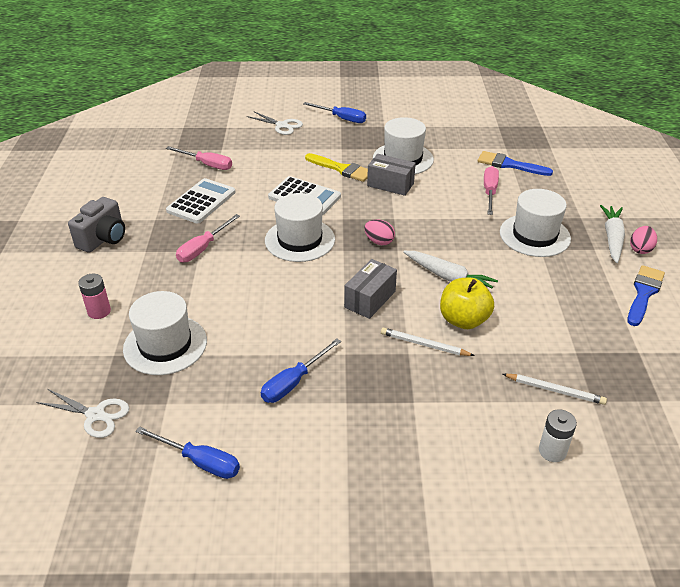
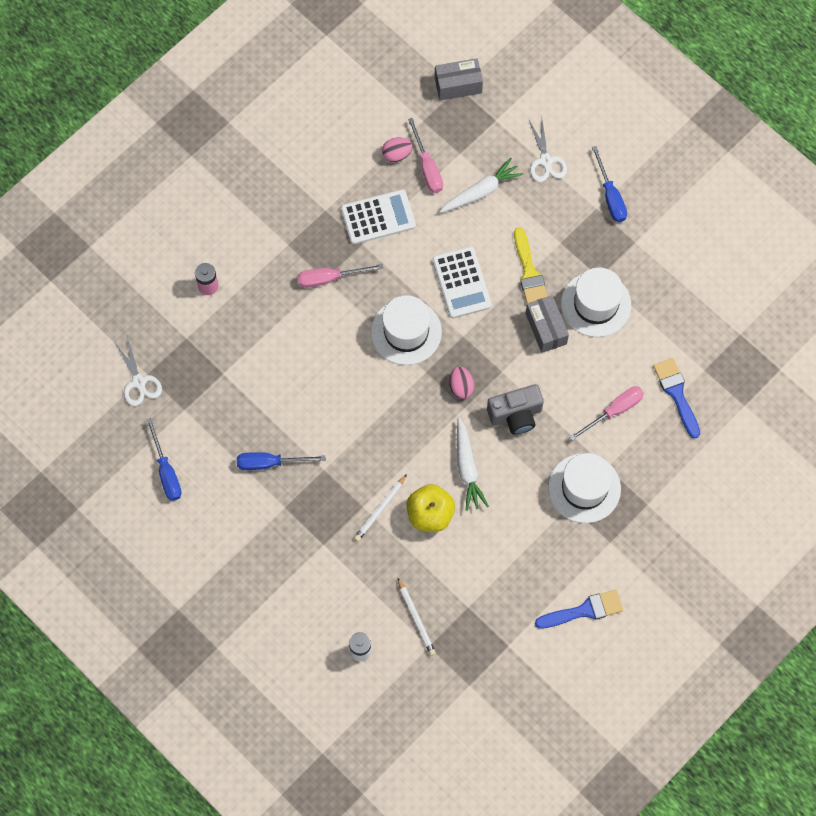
camera: 45 degrees right, 30 degrees up
(103, 239) = (270, 202): grey camera -> grey camera (515, 415)
(165, 345) = (223, 358): white hat -> none
(370, 299) = (390, 438): grey box -> grey box (458, 85)
(424, 345) = (380, 509): white pencil -> white pencil turned 120 degrees counterclockwise
(612, 238) = (639, 546): white carrot -> white carrot (480, 191)
(640, 249) = (644, 575): pink egg -> pink egg (397, 154)

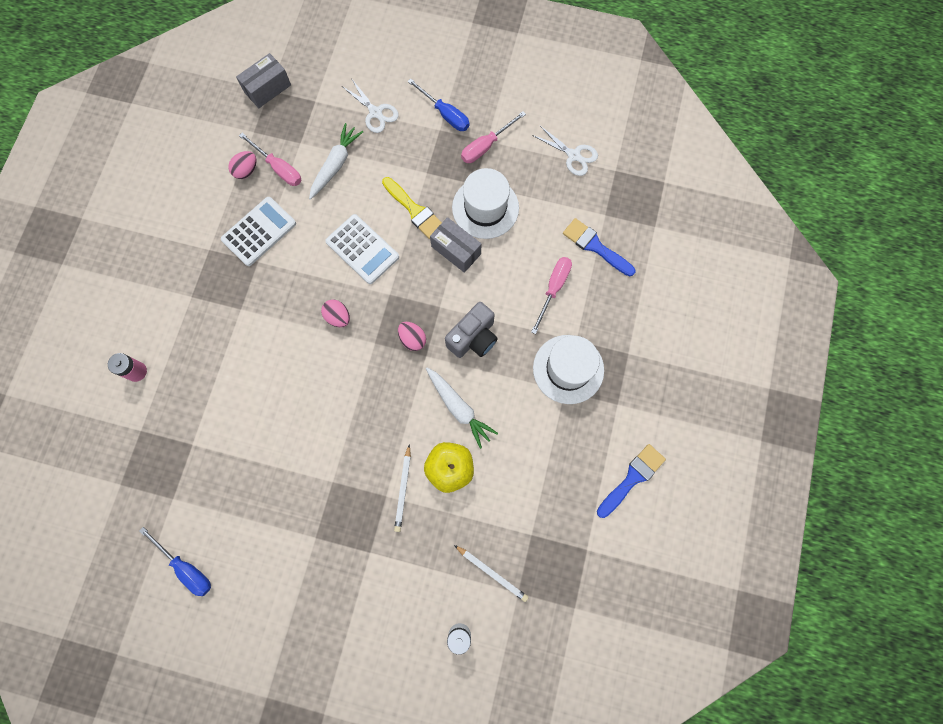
camera: 30 degrees left, 5 degrees up
(139, 382) = (116, 496): white scissors -> white scissors (573, 155)
(270, 463) = (279, 503): blue screwdriver -> none
(329, 278) = (244, 306): pink screwdriver -> pink screwdriver (486, 146)
(406, 332) = (338, 317): white hat -> pink egg

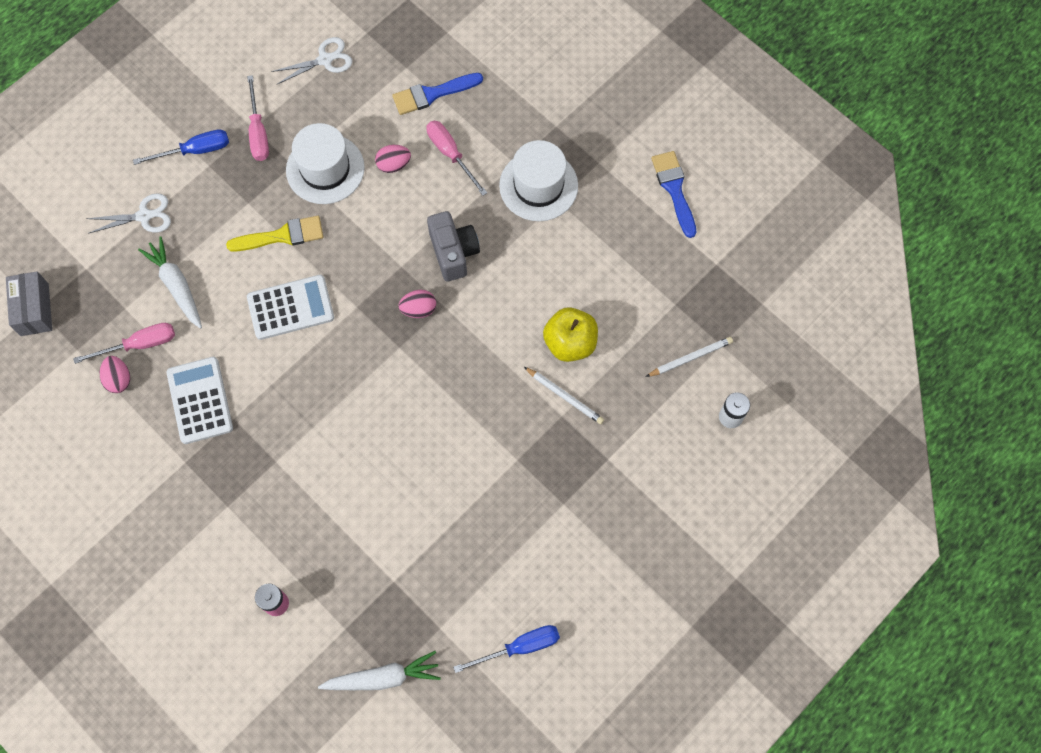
camera: 60 degrees left, 5 degrees down
(338, 317) = (349, 368): pink egg -> pink egg (393, 165)
(456, 250) = (352, 220): grey box -> none
(459, 408) = (515, 303): white carrot -> white carrot (383, 677)

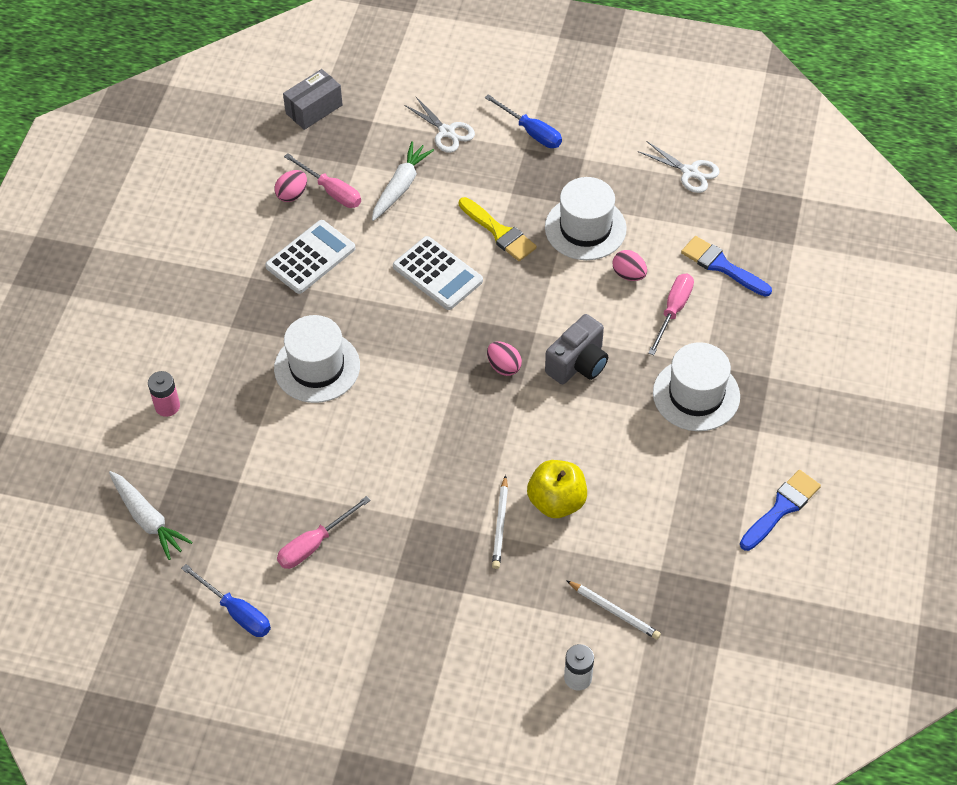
camera: 60 degrees right, 15 degrees down
(258, 132) = (583, 164): pink screwdriver -> pink screwdriver (314, 544)
(320, 456) = (317, 367): none -> white hat

